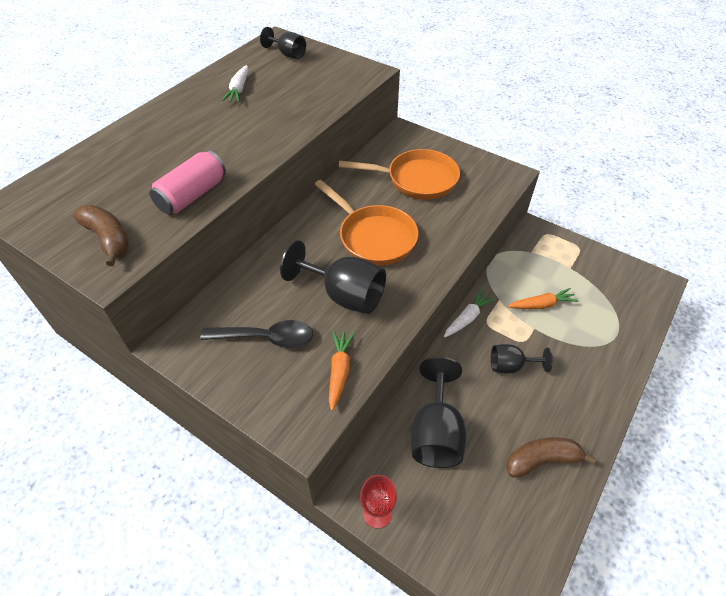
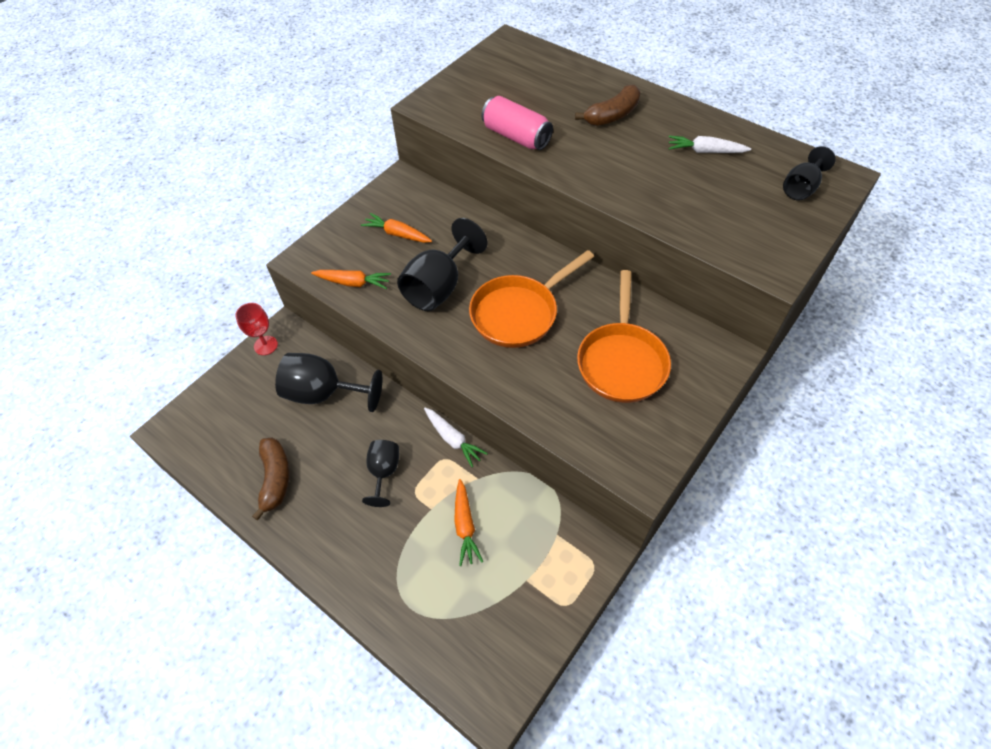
camera: 95 degrees right, 5 degrees up
(108, 239) = (463, 97): brown banana -> brown banana (612, 115)
(266, 338) = (398, 234): black spoon -> orange carrot

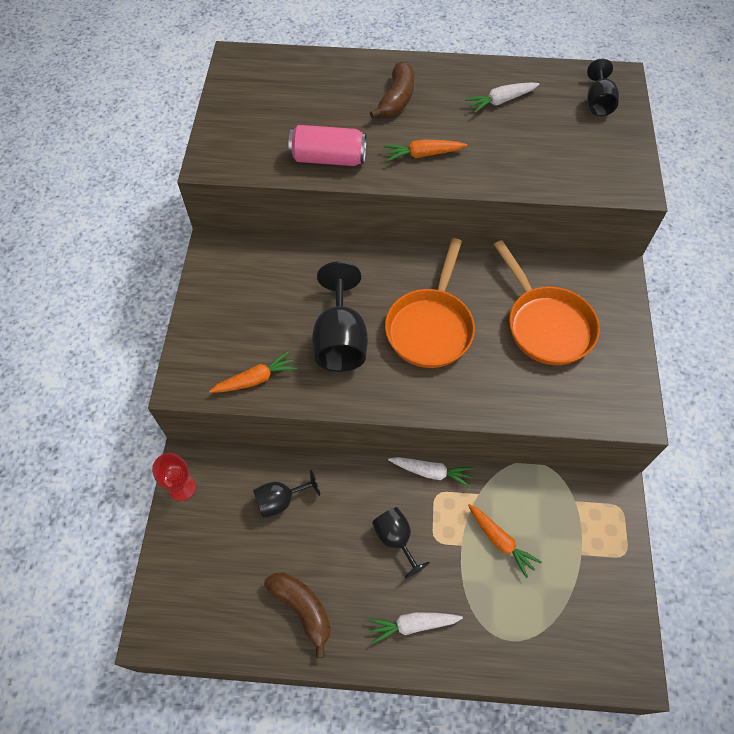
camera: 35 degrees left, 5 degrees up
(324, 393) = (281, 500): black goblet -> black goblet, size x0.60
(344, 543) = (413, 625): none -> white carrot
(398, 234) = (258, 307): orange carrot -> orange carrot (423, 154)

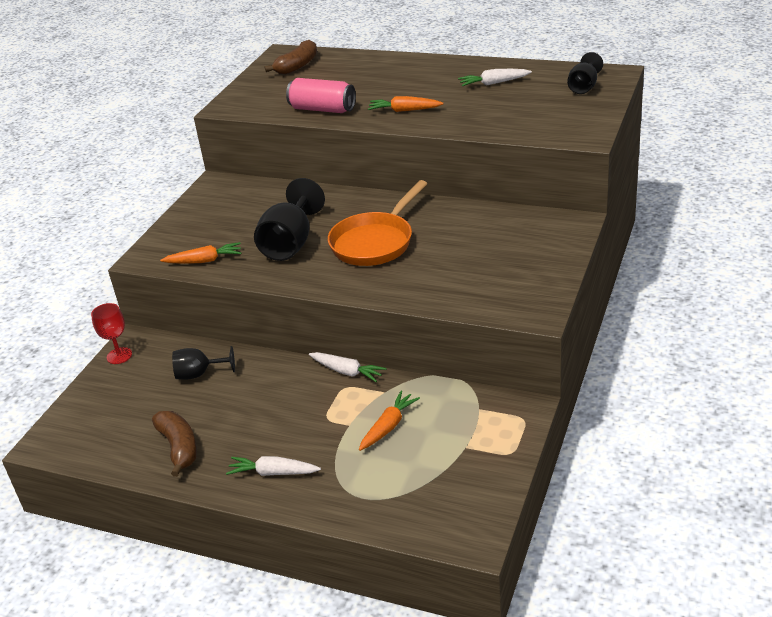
camera: 20 degrees right, 25 degrees down
(396, 539) = (289, 413): black goblet -> none
(397, 99) = (402, 79): brown banana -> brown banana (297, 66)
(500, 541) = (388, 427): orange carrot -> orange carrot turned 120 degrees counterclockwise
(546, 325) = (484, 249): orange pan -> none

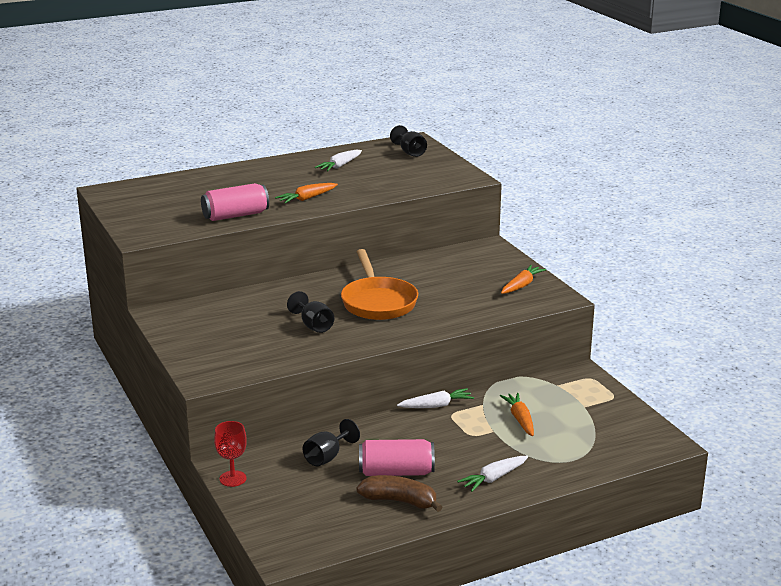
camera: 50 degrees left, 10 degrees down
(204, 261) = (263, 361): orange carrot -> orange carrot (521, 285)
(219, 418) = (396, 472): none -> pink can
(290, 243) = (313, 326): black goblet -> black goblet, size x0.60
(297, 66) = (142, 195): brown banana -> none

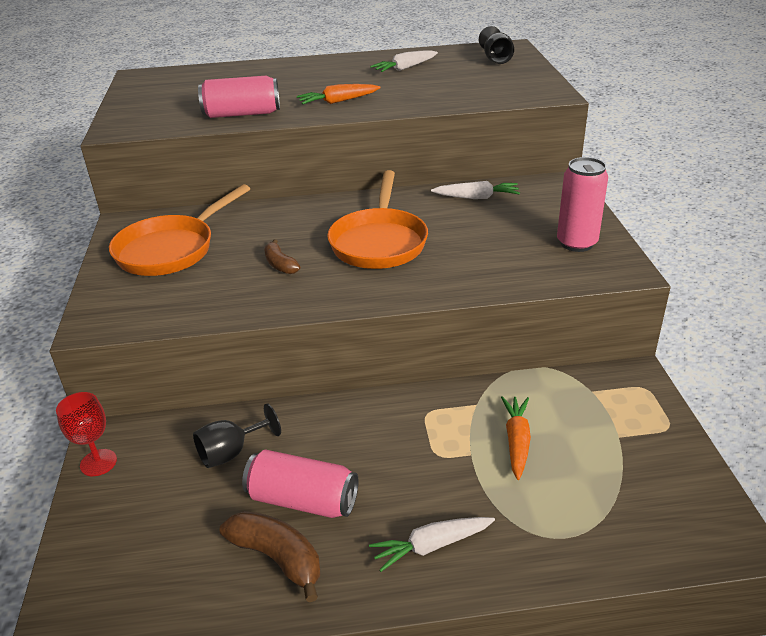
camera: 20 degrees right, 10 degrees up
(217, 327) = (171, 250): none -> orange pan
(313, 326) = (280, 264): black goblet -> brown banana
(436, 406) = (414, 395): white carrot -> white carrot (476, 197)
(521, 285) = (576, 243): orange carrot -> pink can

